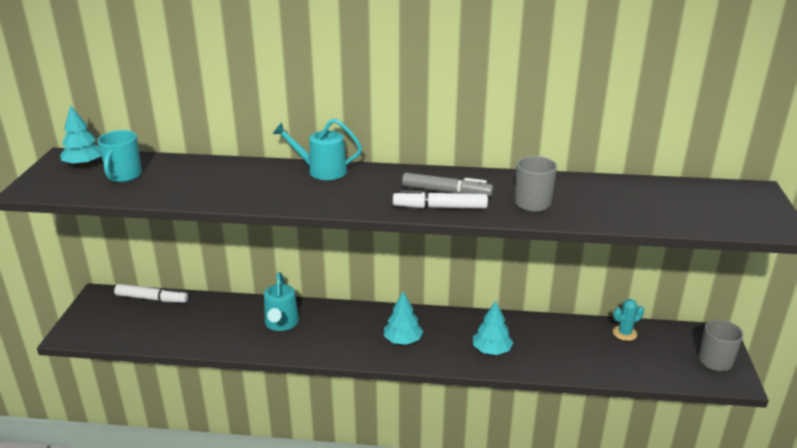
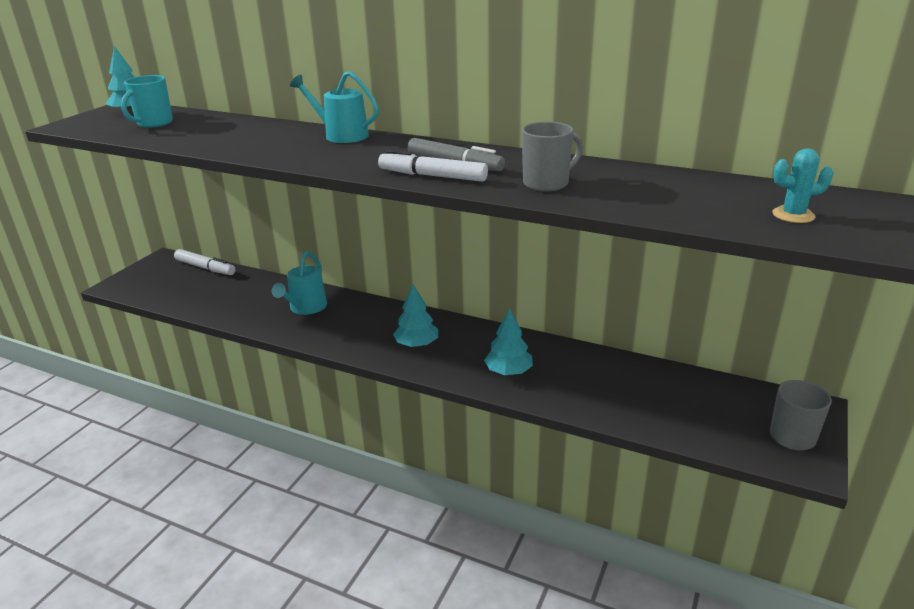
camera: 20 degrees right, 0 degrees up
(624, 333) = (685, 383): turquoise cactus -> turquoise cactus (793, 215)

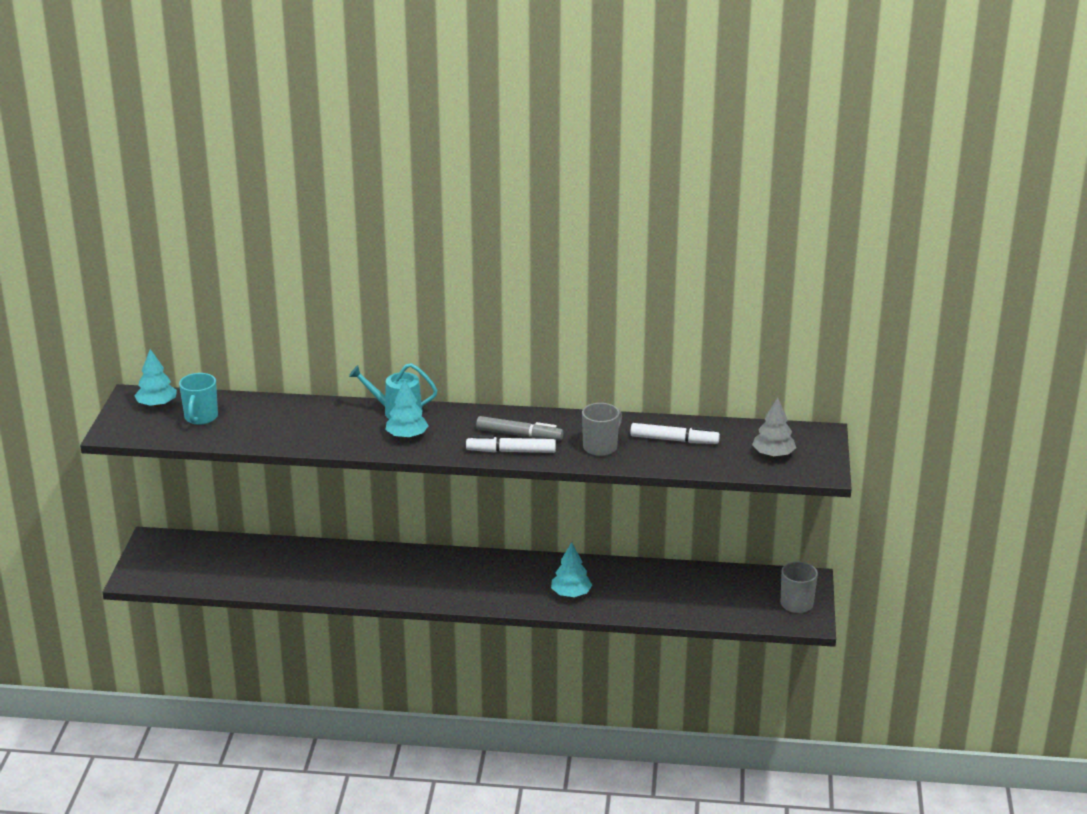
camera: 20 degrees left, 0 degrees up
(205, 268) = (211, 543): white marker -> white marker (674, 440)
(305, 308) = (353, 568): turquoise watering can -> none
(417, 344) = (480, 584): turquoise tree -> turquoise tree (407, 436)
(793, 215) = (773, 454): turquoise cactus -> grey tree

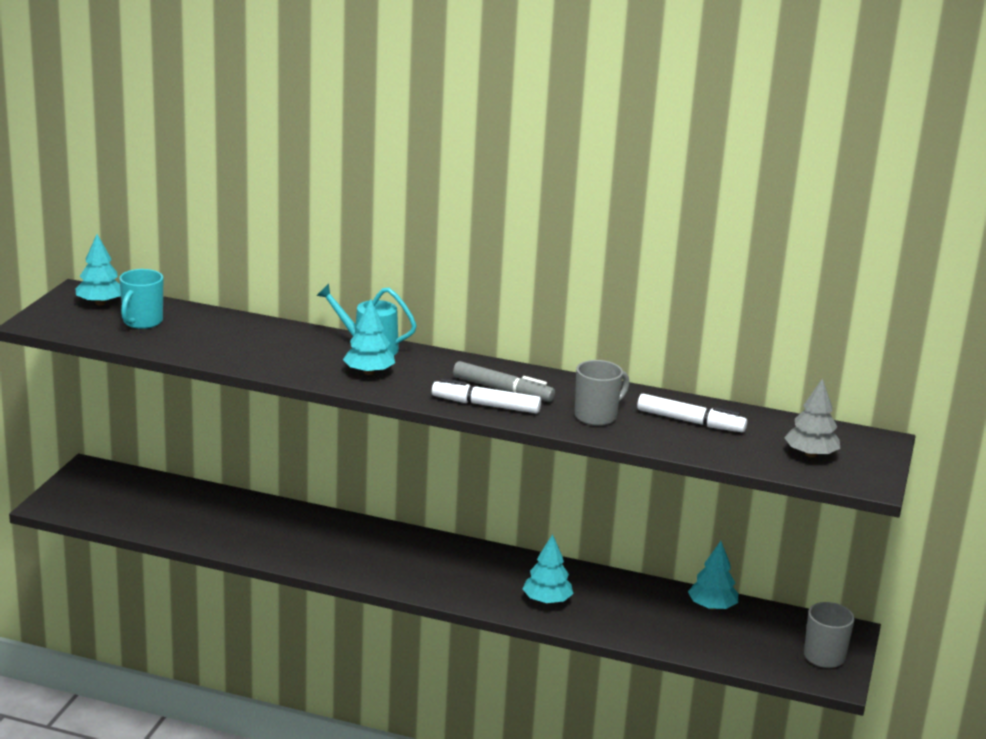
camera: 10 degrees right, 5 degrees down
(700, 576) = (712, 606): none -> turquoise tree

